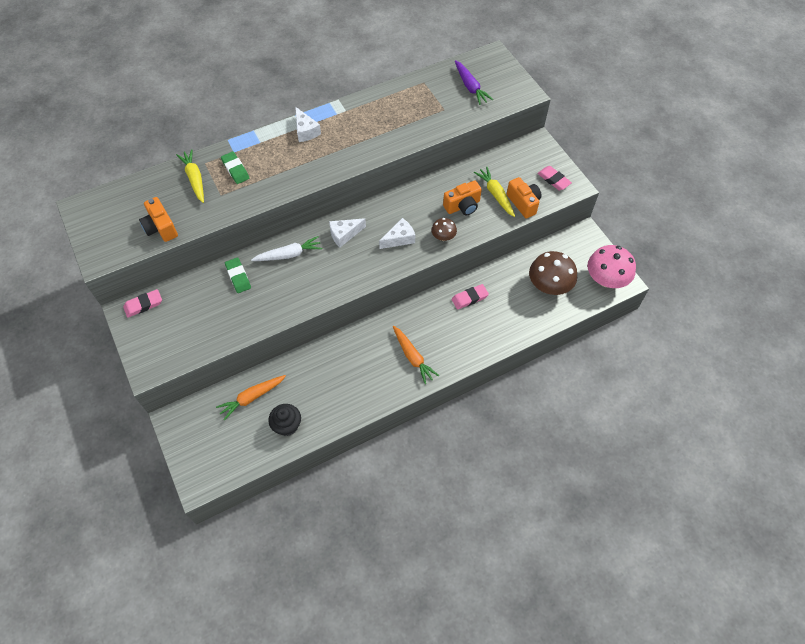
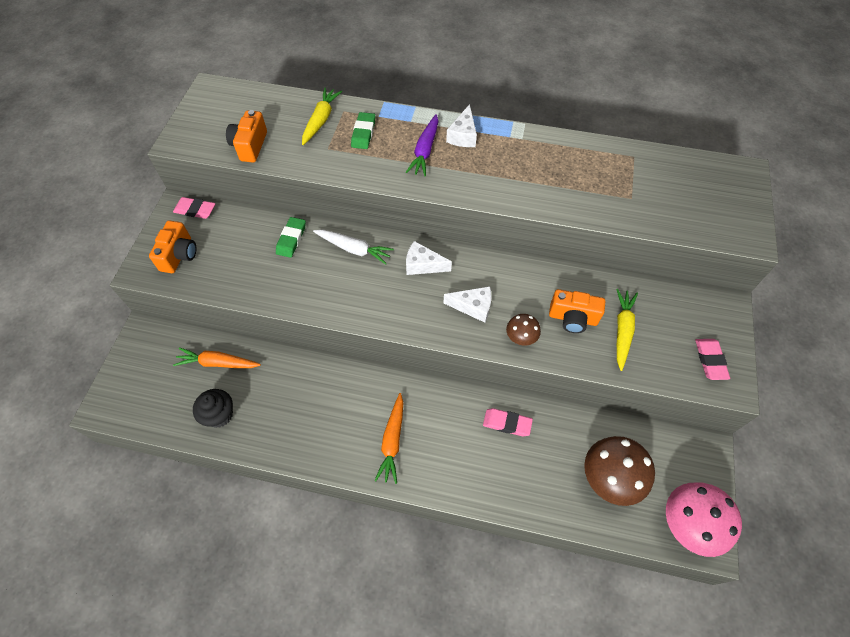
camera: 40 degrees right, 0 degrees up
(470, 87) = (685, 191): purple carrot -> purple carrot (425, 150)
(523, 203) = (648, 362): orange camera -> orange camera (179, 255)

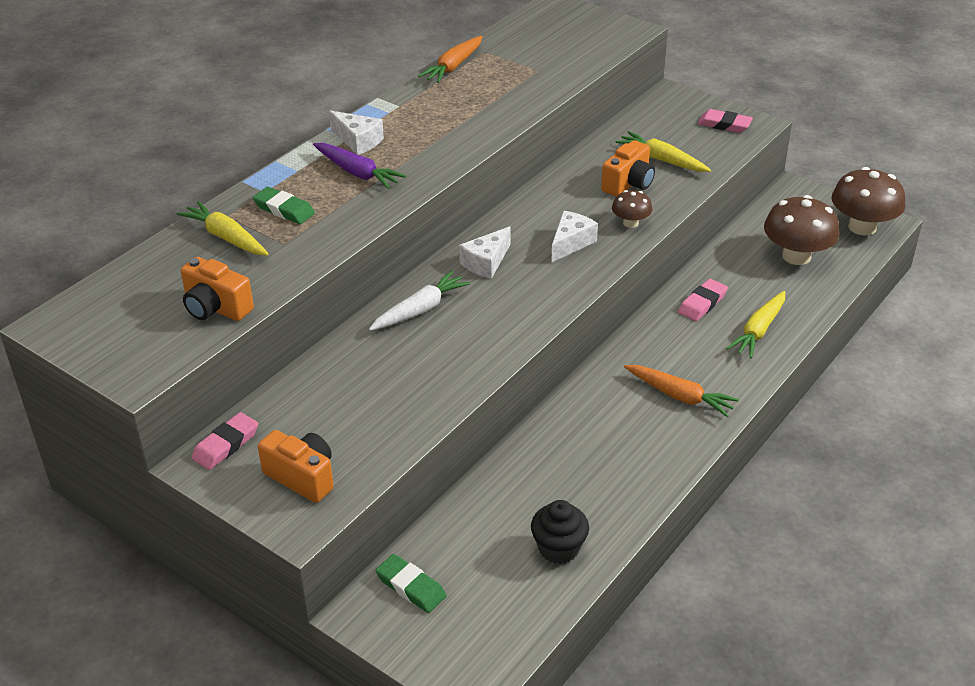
camera: 65 degrees left, 20 degrees down
(218, 363) = (473, 534): orange carrot -> orange carrot (453, 66)
(291, 239) = (360, 360): green eraser -> green eraser (411, 587)
(495, 475) = (758, 331): none -> yellow carrot
(689, 524) = (862, 227): pink mushroom -> brown mushroom

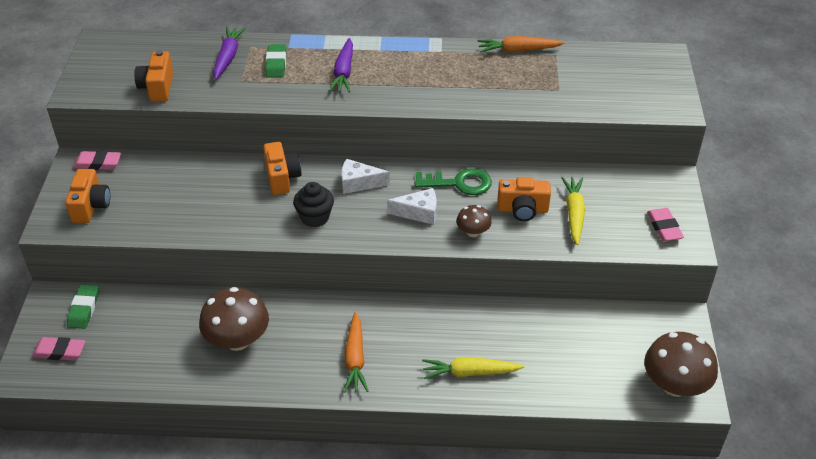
camera: 55 degrees right, 5 degrees up
(226, 237) = (228, 57): yellow carrot -> purple carrot
(358, 141) = (380, 55): white cheese -> none
(420, 310) = (282, 178): white carrot -> orange camera
(554, 203) = (459, 183): none -> green key
(559, 548) = (158, 362): black cupcake -> black cupcake (315, 217)
(702, 303) = (474, 326): pink eraser -> pink eraser (59, 351)
(796, 256) = (589, 358): brown mushroom -> brown mushroom (237, 340)

